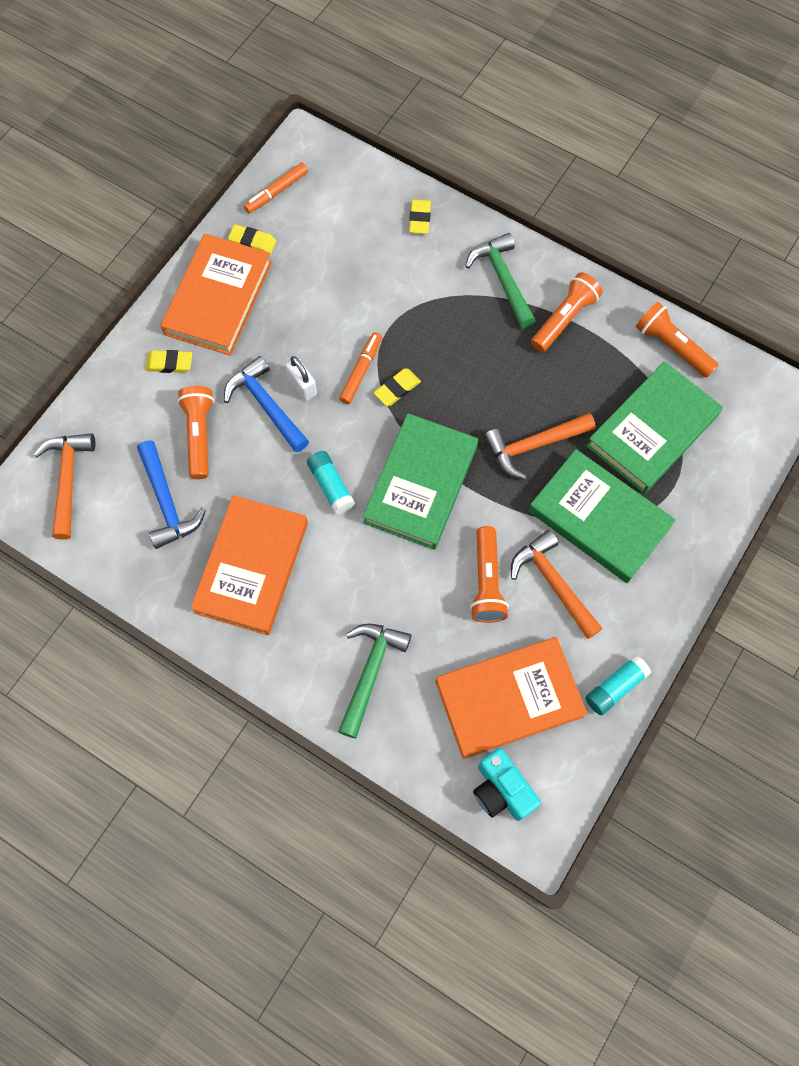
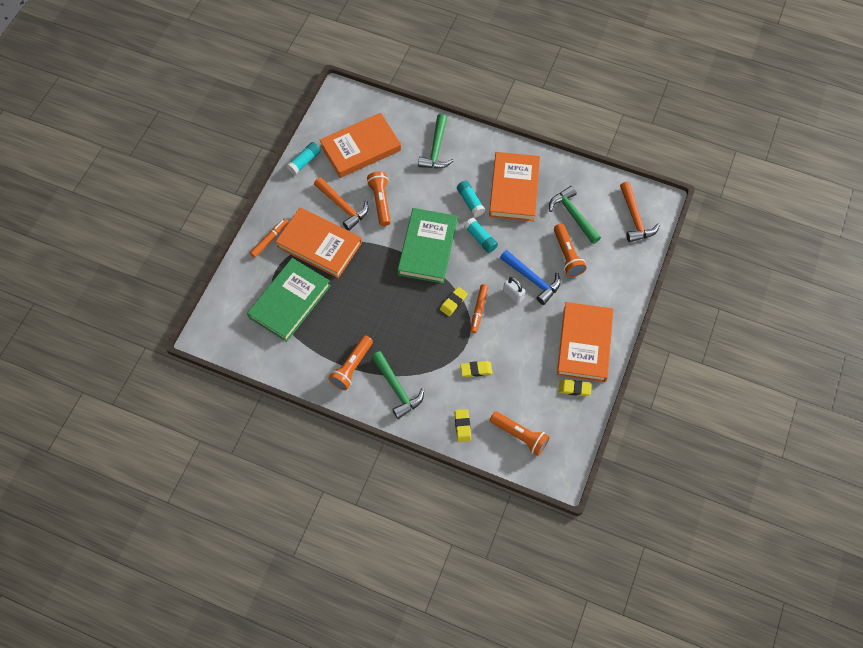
camera: 170 degrees right, 5 degrees down
(167, 502) = (573, 215): blue hammer -> green hammer
(169, 363) = (601, 295): yellow eraser -> yellow eraser (476, 370)
(277, 192) = (569, 431): orange marker -> orange marker (269, 240)
(332, 555) = (470, 202): none -> turquoise glue stick
(501, 790) = (359, 109): turquoise camera -> none
(533, 446) = (363, 281): orange hammer -> none
(599, 519) = (319, 245): green book -> orange book
(672, 346) = (279, 359): orange flashlight -> orange flashlight (520, 435)

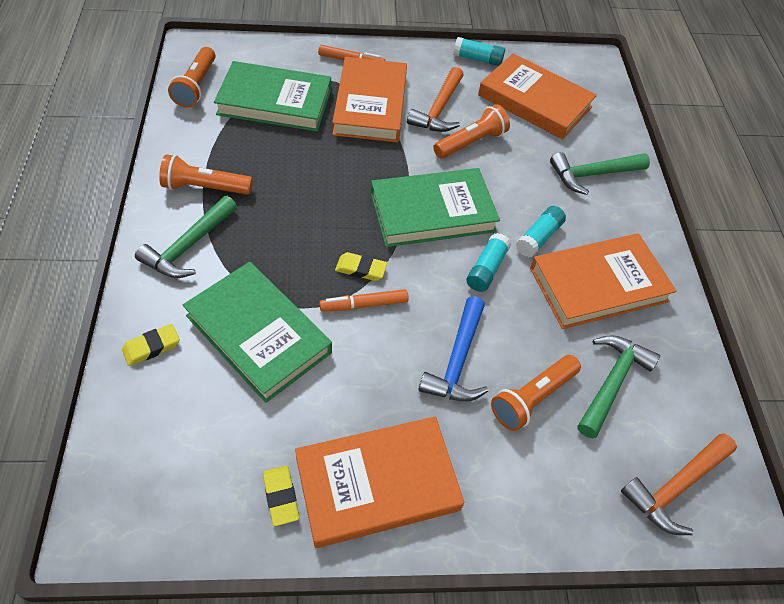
camera: 60 degrees right, 10 degrees down
(476, 370) = (258, 334): yellow eraser -> green book
(513, 294) = (415, 342): white padlock -> none
(520, 435) = (158, 436): orange flashlight -> orange flashlight (196, 86)

